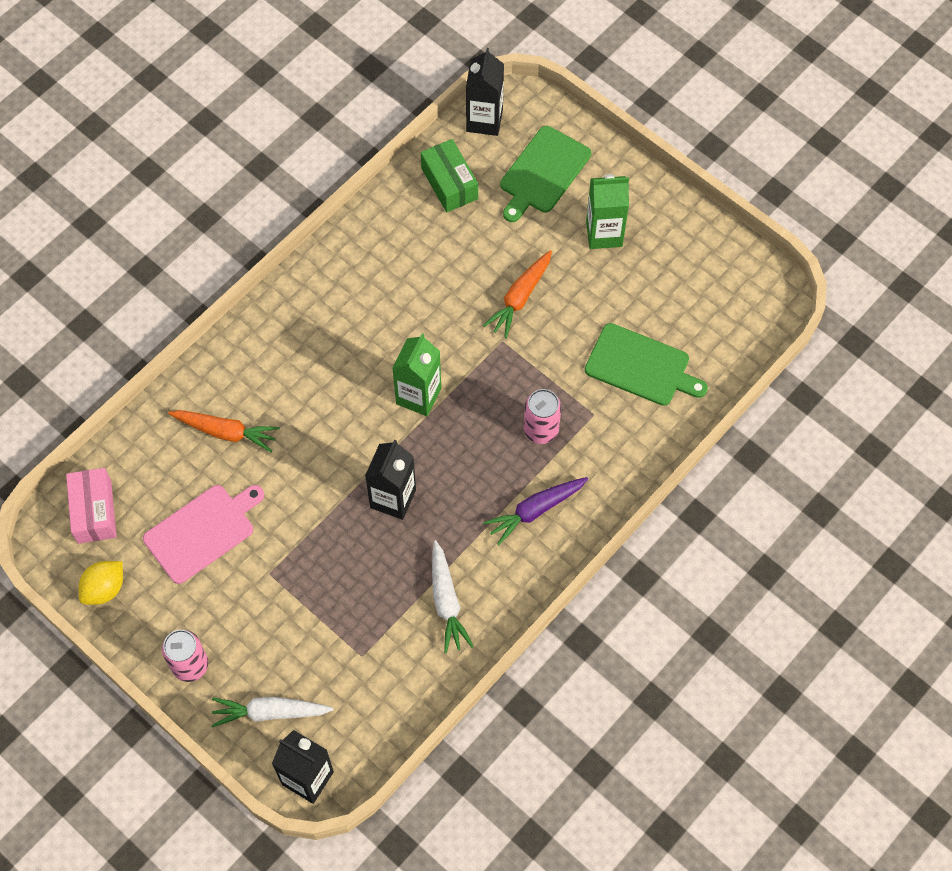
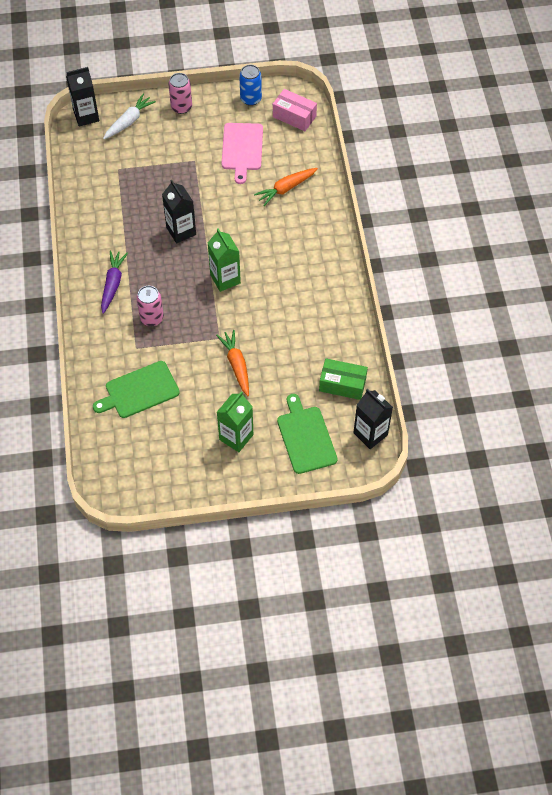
camera: 130 degrees right, 5 degrees down
(105, 589) = (250, 99): yellow lemon -> blue can
(446, 601) = (108, 217): white carrot -> none

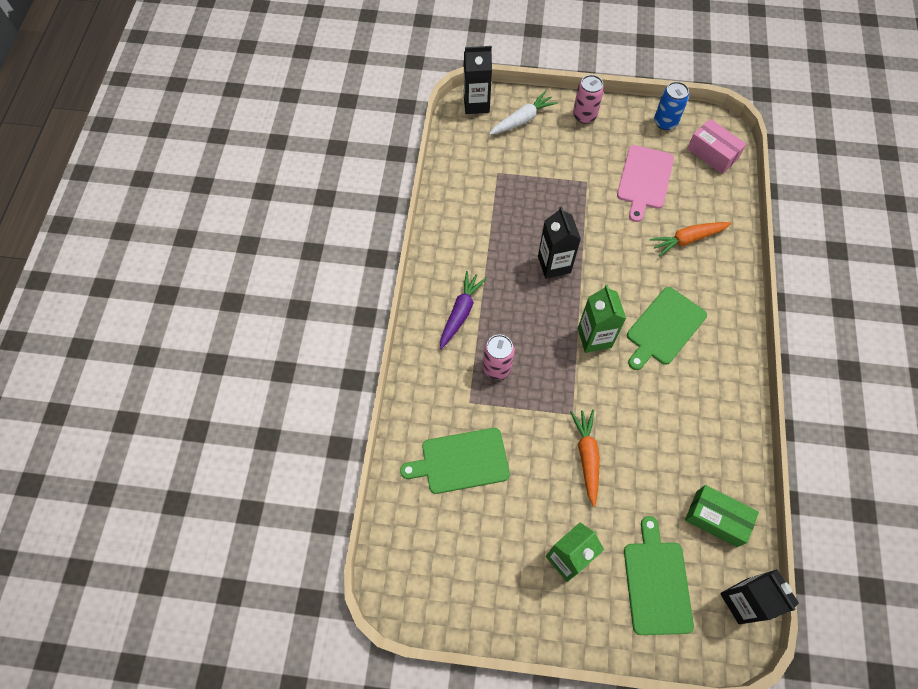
camera: 15 degrees right, 5 degrees up
(279, 260) = (664, 328): none -> green cutting board

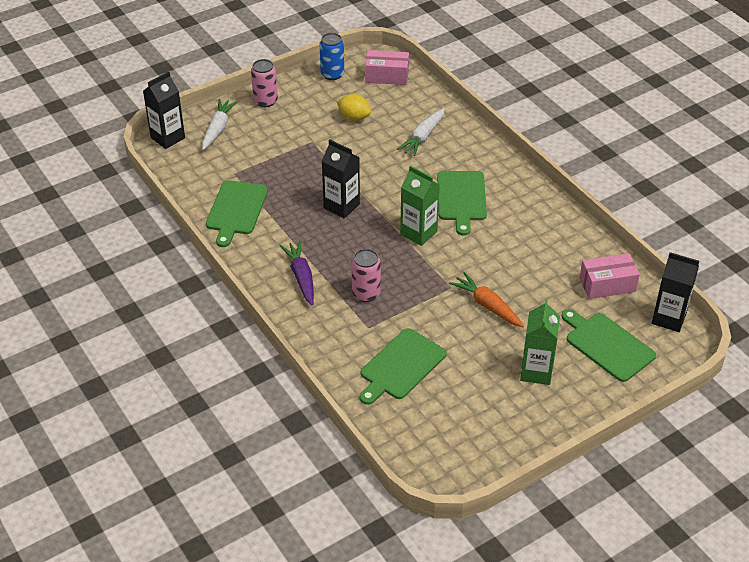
camera: 40 degrees left, 20 degrees down
(467, 210) = (236, 210): none -> green cutting board
(644, 180) = (354, 117): pink cutting board -> yellow lemon
(688, 239) = (423, 137): orange carrot -> white carrot
(716, 518) = (607, 285): green box -> pink box

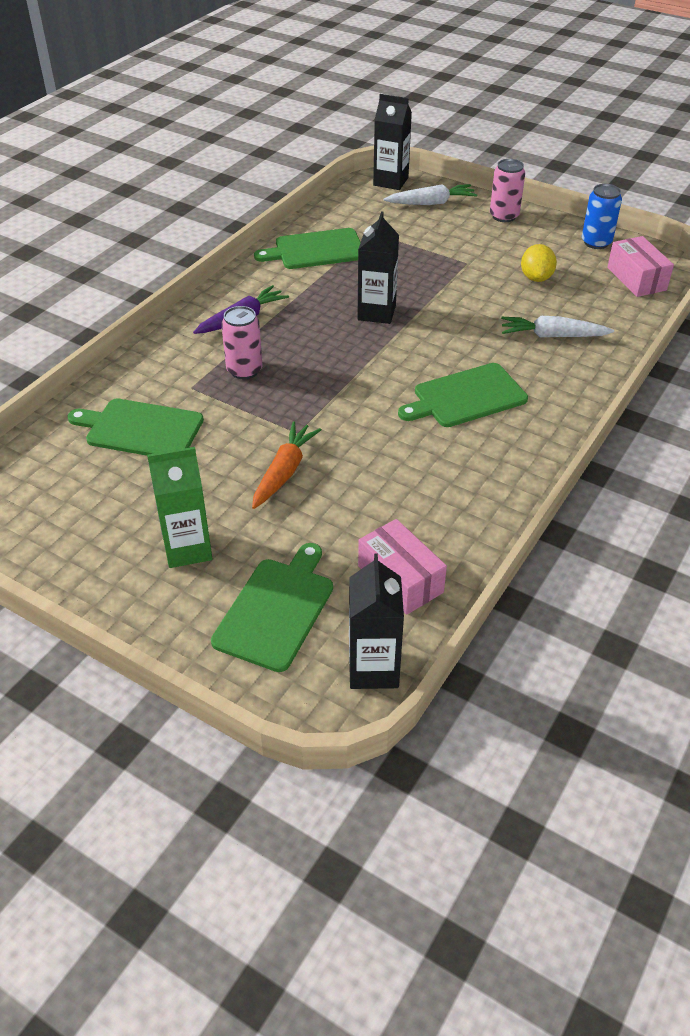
camera: 65 degrees right, 0 degrees up
(418, 233) = (375, 380): green carton -> none

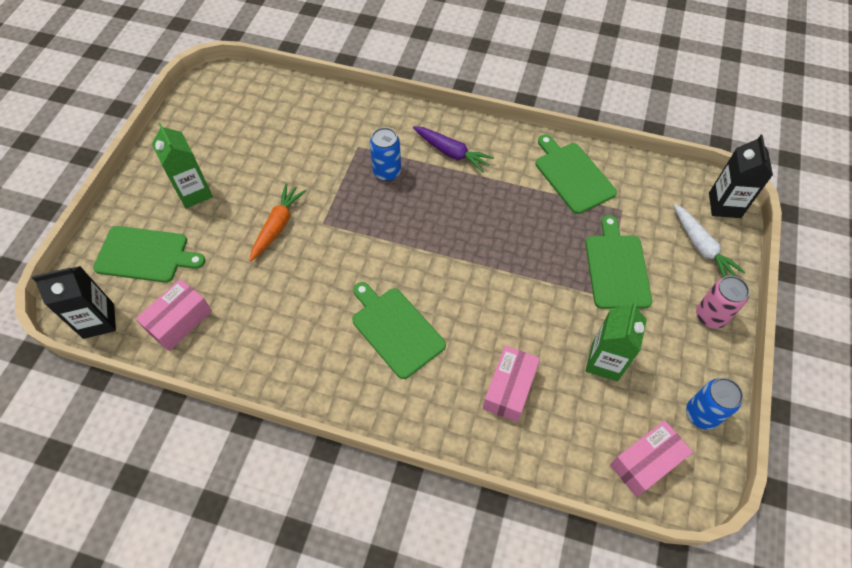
camera: 75 degrees right, 15 degrees up
(140, 429) = (305, 133): green cutting board -> green cutting board (616, 268)
(244, 370) = (387, 172): pink can -> blue can
(284, 472) = (277, 226): orange carrot -> orange carrot turned 75 degrees counterclockwise
(376, 312) = (494, 240): black carton -> none
(536, 278) = (604, 362): yellow lemon -> green carton
(552, 336) = (509, 389): white carrot -> pink box

